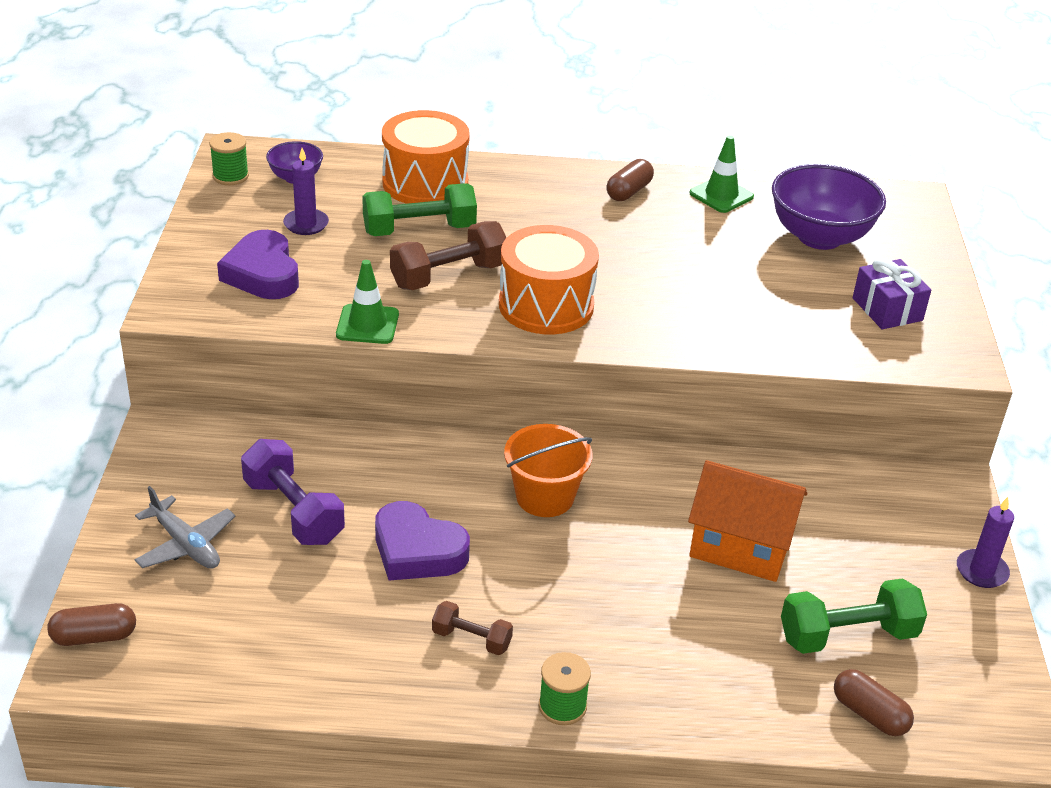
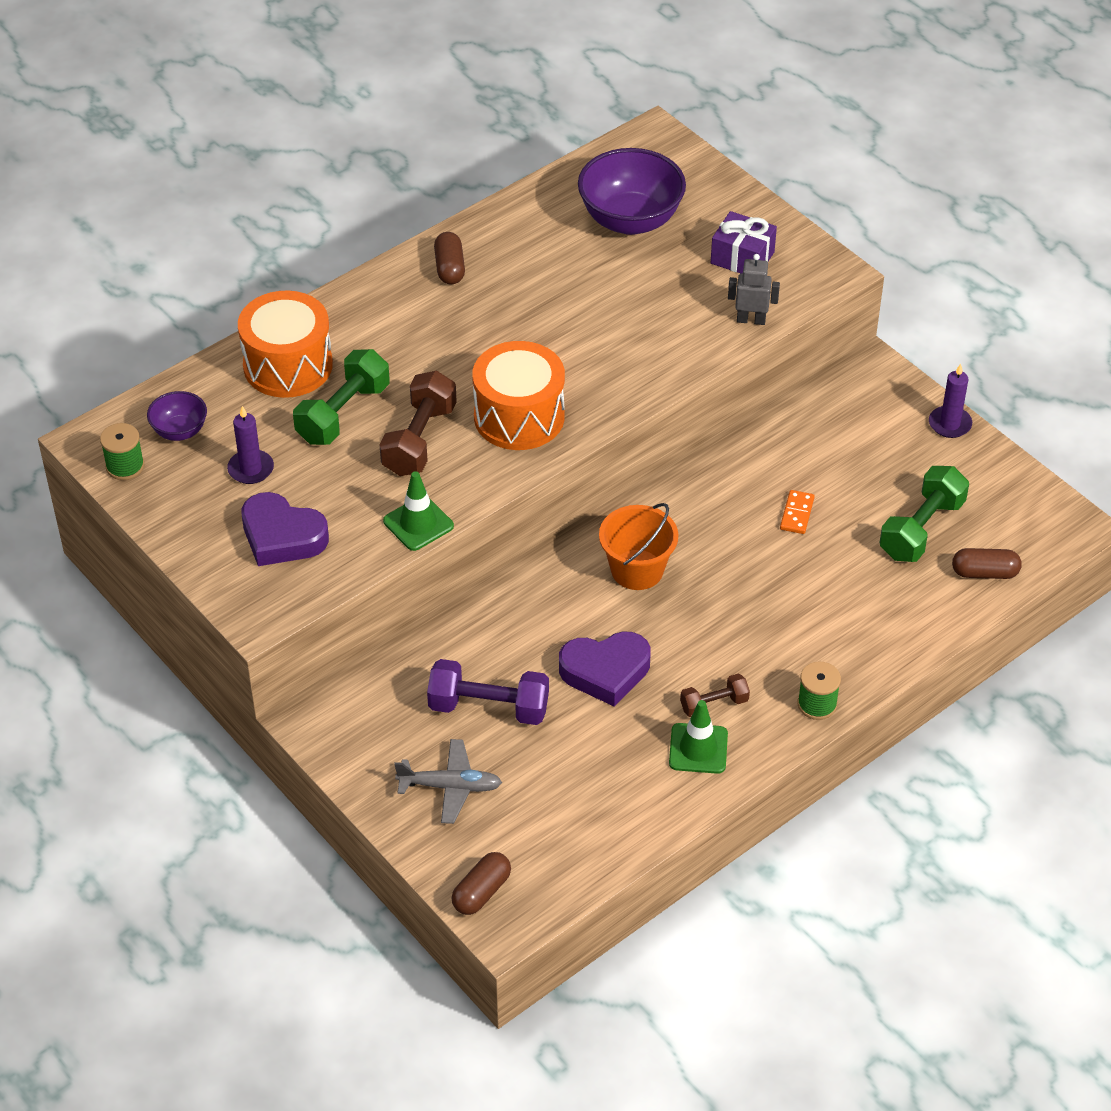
camera: 40 degrees left, 10 degrees up
(721, 195) = (519, 225): green traffic cone -> green traffic cone (698, 749)
(740, 547) = (797, 514): orange house -> orange domino
(837, 353) = (751, 320): none -> grey robot

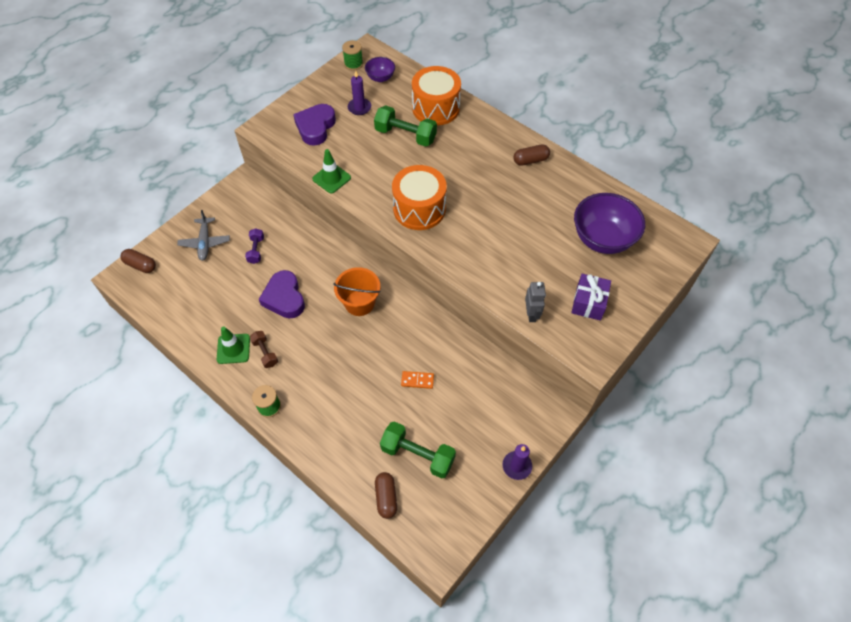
camera: 80 degrees right, 10 degrees up
(419, 440) = (392, 169): brown dumbbell -> none
(488, 707) = (256, 250): purple dumbbell -> purple dumbbell, size x0.57

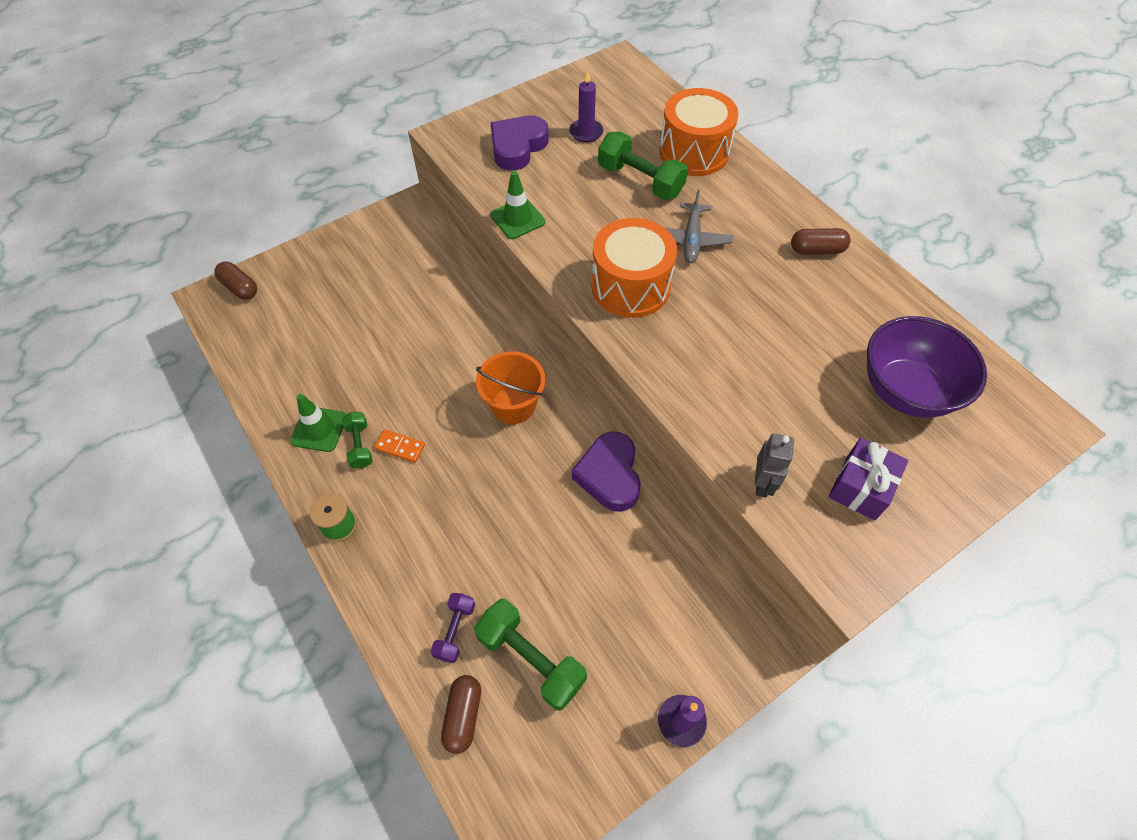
camera: 15 degrees right, 0 degrees up
(205, 242) = (332, 276): grey plane -> grey plane (691, 240)
(256, 250) = (395, 300): purple dumbbell -> purple dumbbell (455, 631)
(265, 353) = (360, 445): brown dumbbell -> green dumbbell
(284, 298) = (411, 374): purple heart -> purple heart (609, 475)
(353, 64) = (595, 75): green spool -> none
(380, 78) = (627, 99): purple bowl -> none
(417, 380) = (563, 541): orange domino -> orange domino (400, 447)

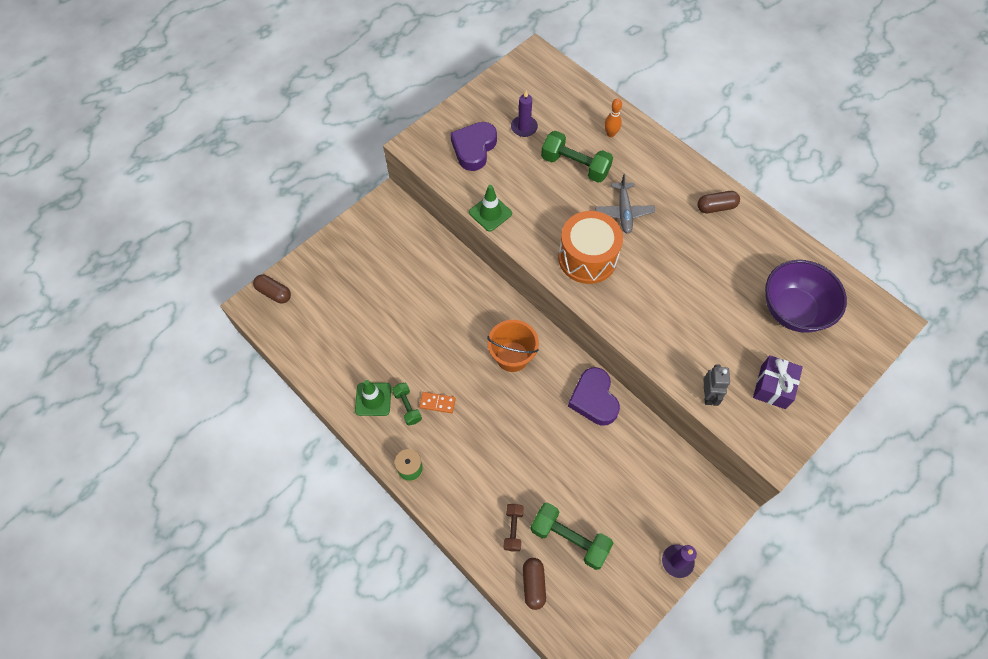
camera: 10 degrees left, 5 degrees up
(455, 631) = (513, 529): purple dumbbell -> brown dumbbell
(694, 152) = (610, 134): orange drum -> orange bowling pin

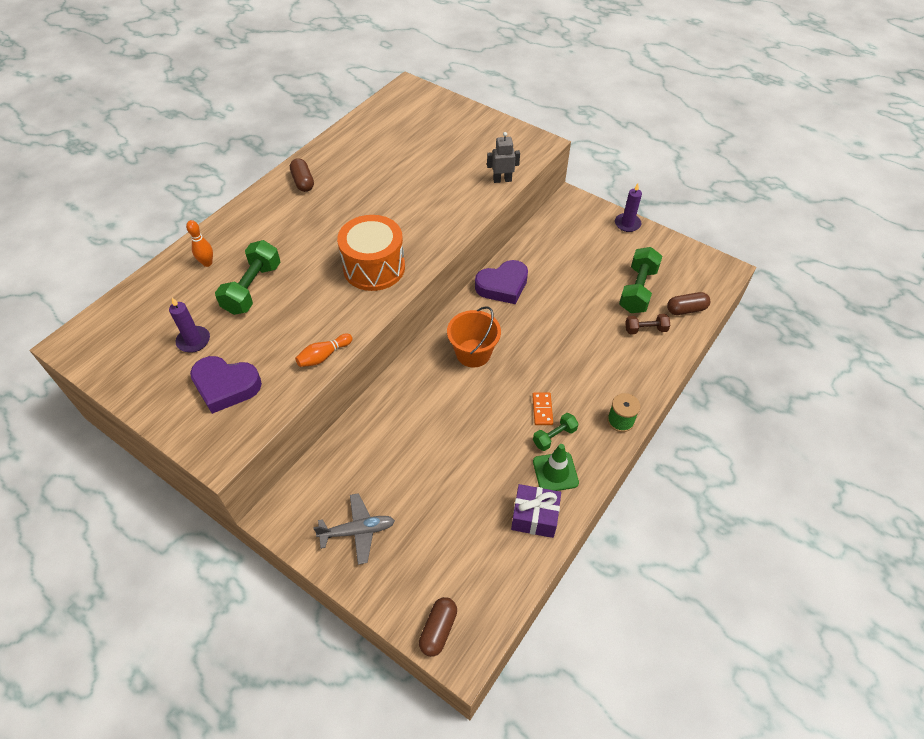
camera: 100 degrees left, 10 degrees down
(490, 213) = (324, 356): green traffic cone -> orange bowling pin
(624, 212) = (313, 245): grey plane -> grey plane (358, 531)
(773, 387) = (483, 145): purple gift -> purple gift (534, 517)
(793, 310) = (408, 135): purple bowl -> none

